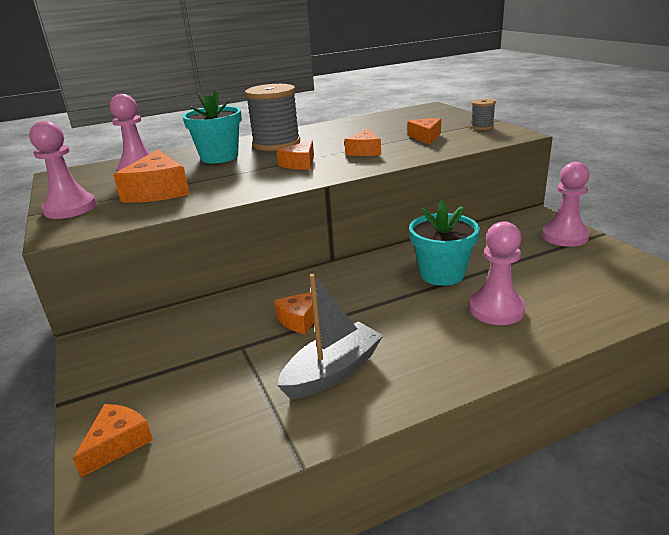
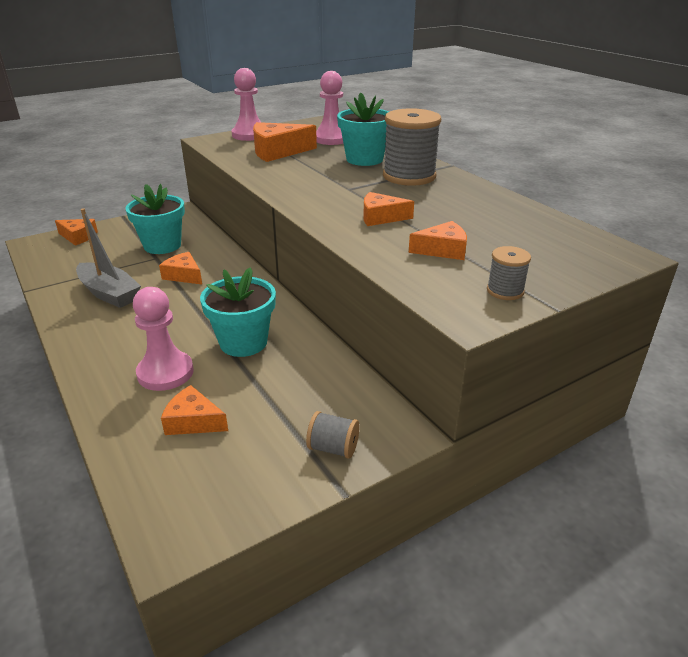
camera: 80 degrees right, 5 degrees up
(206, 345) = (162, 245): none -> turquoise flower pot
(300, 163) = (339, 191): orange cheese -> orange cheese (193, 421)
(564, 236) = (333, 448): pink pawn -> grey spool

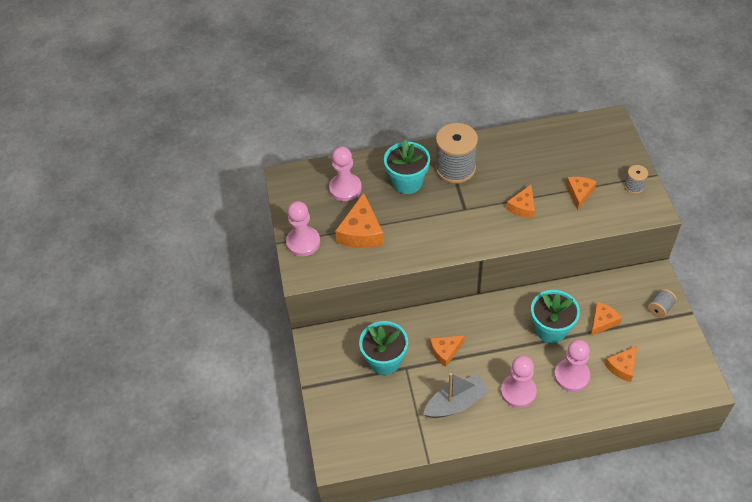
camera: 65 degrees left, 20 degrees up
(78, 237) = (338, 424): orange cheese -> orange cheese (602, 321)
(131, 333) = (518, 391): none -> pink pawn

